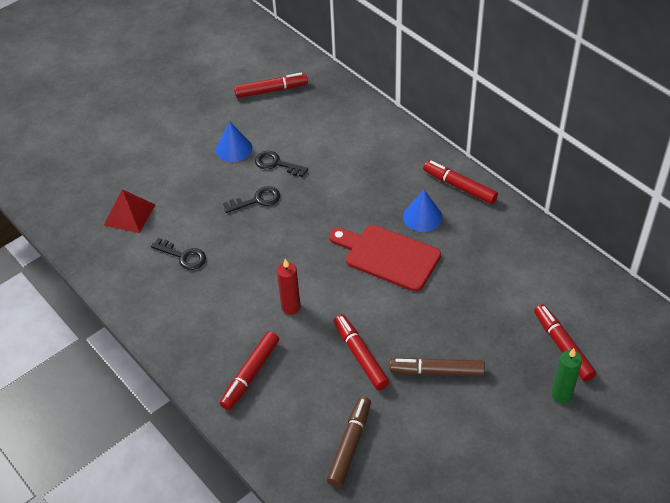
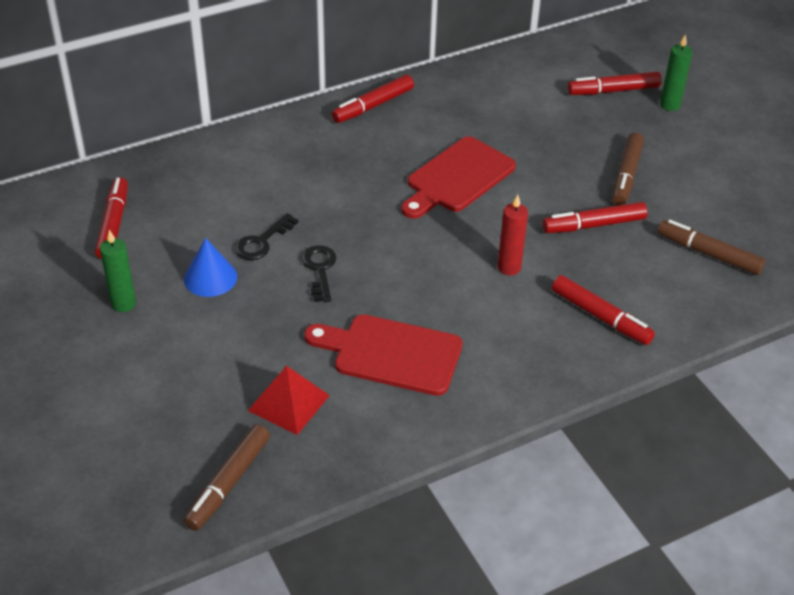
camera: 80 degrees left, 5 degrees down
(61, 203) = (228, 483): none -> brown marker
(183, 256) = (391, 354): black key -> red cutting board
(199, 117) = (123, 304): none -> green candle
(422, 216) = (407, 141): blue cone -> none

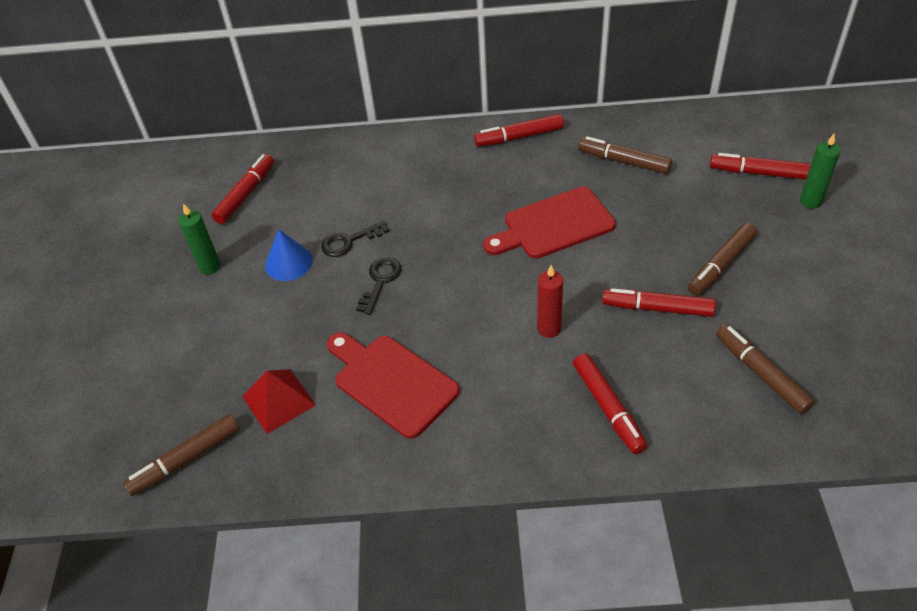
camera: 30 degrees right, 5 degrees up
(488, 107) = (623, 161): none -> brown marker

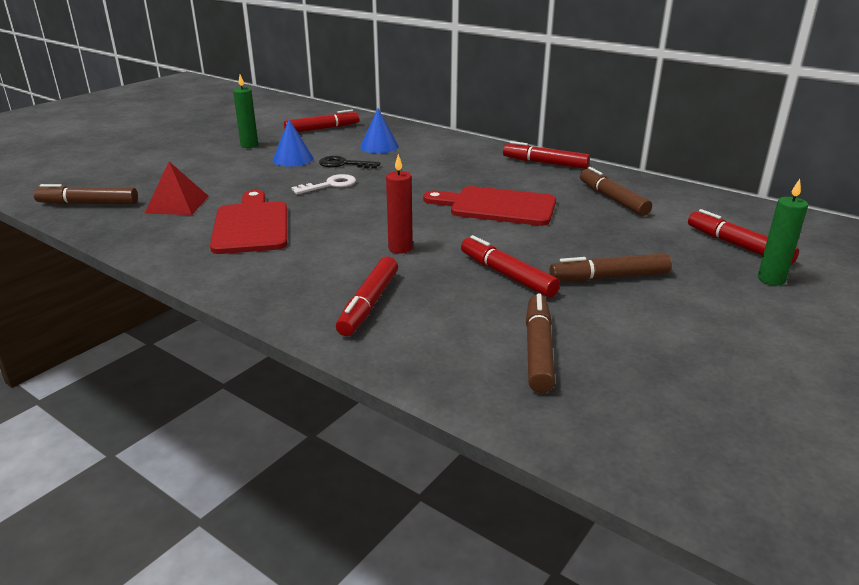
camera: 35 degrees right, 20 degrees down
(344, 193) = (379, 146): none -> blue cone
(380, 281) = (330, 185): black key -> white key

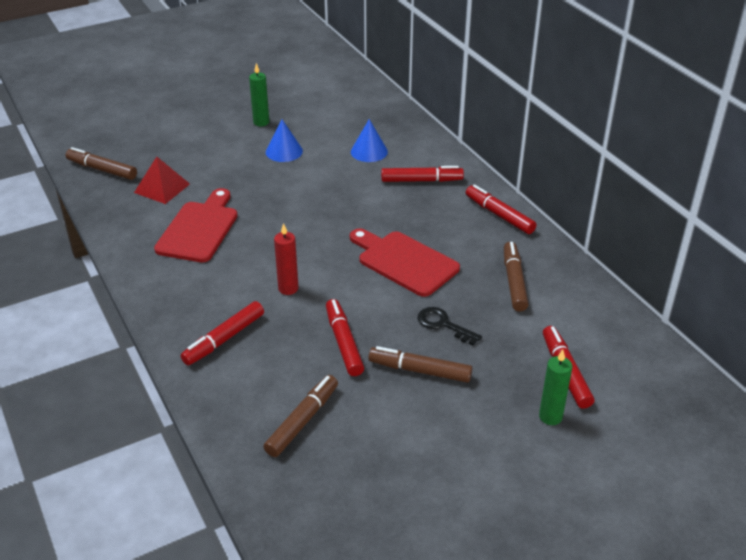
camera: 25 degrees right, 10 degrees up
(322, 129) = (338, 112): red marker -> red marker (421, 180)
(330, 185) = (290, 195): white key -> none
(343, 164) = (320, 169): black key -> black key (443, 325)

